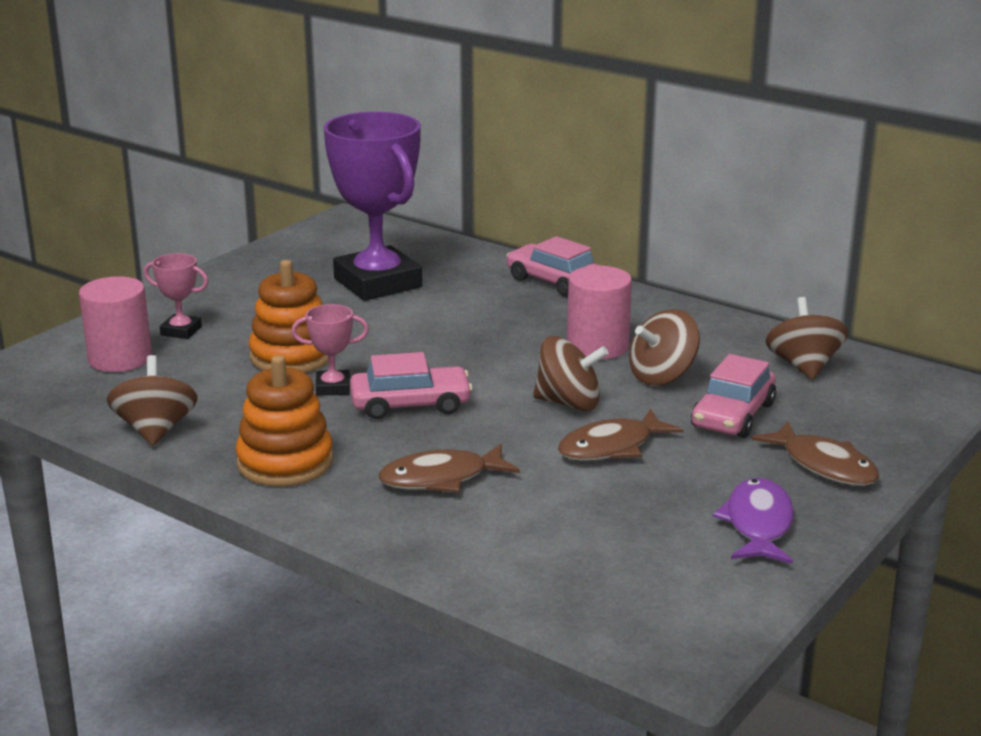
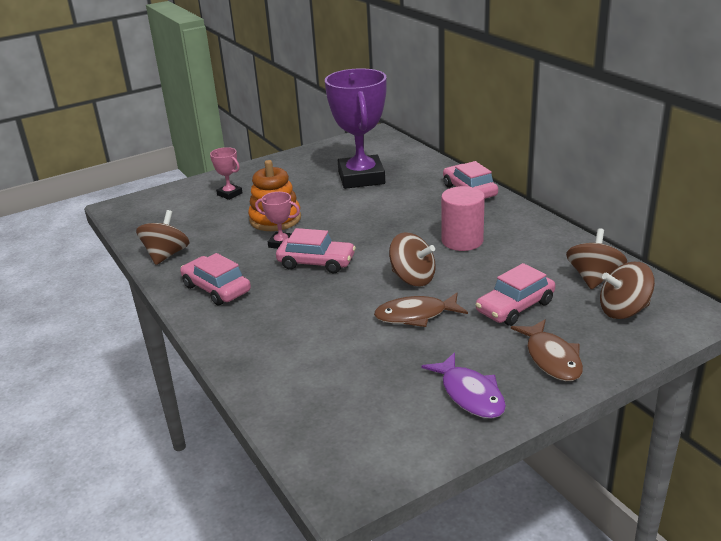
camera: 25 degrees right, 5 degrees up
(120, 359) = (185, 207): pink cylinder -> none
(285, 462) = (216, 289): orange stacking toy -> pink car
(441, 478) = (294, 317): brown fish -> none
(662, 376) = (488, 269): brown spinning top -> brown spinning top (623, 310)
(758, 524) = (470, 394): purple fish -> purple fish turned 120 degrees clockwise

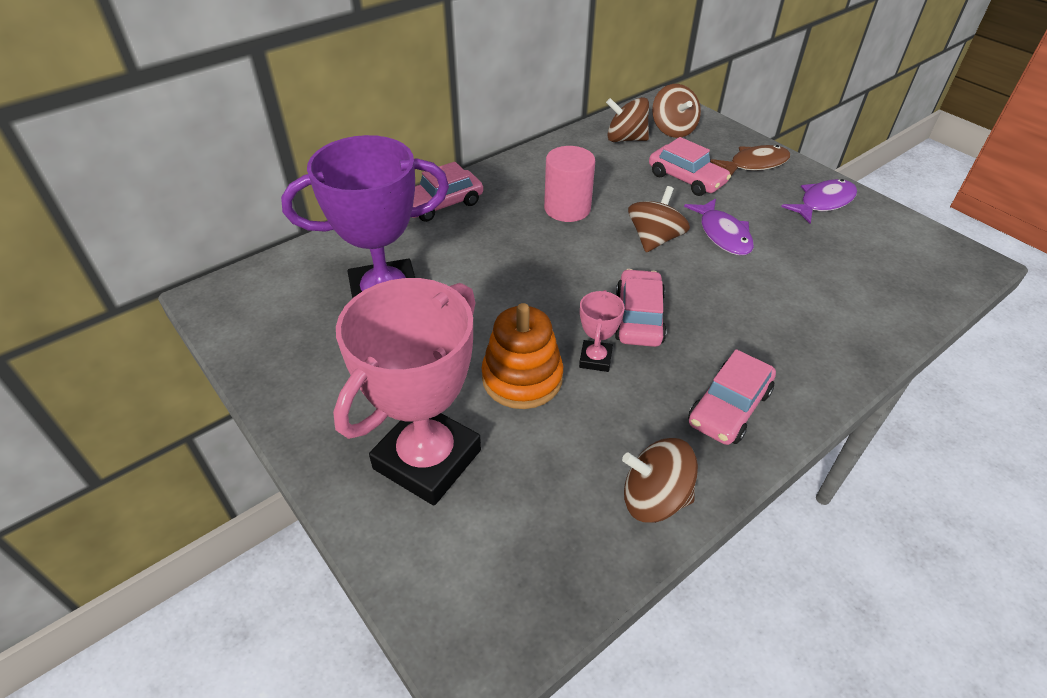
camera: 100 degrees left, 15 degrees up
(229, 194) = (427, 459): pink trophy -> pink trophy, size x2.31
(415, 315) = (723, 234): brown fish -> purple fish

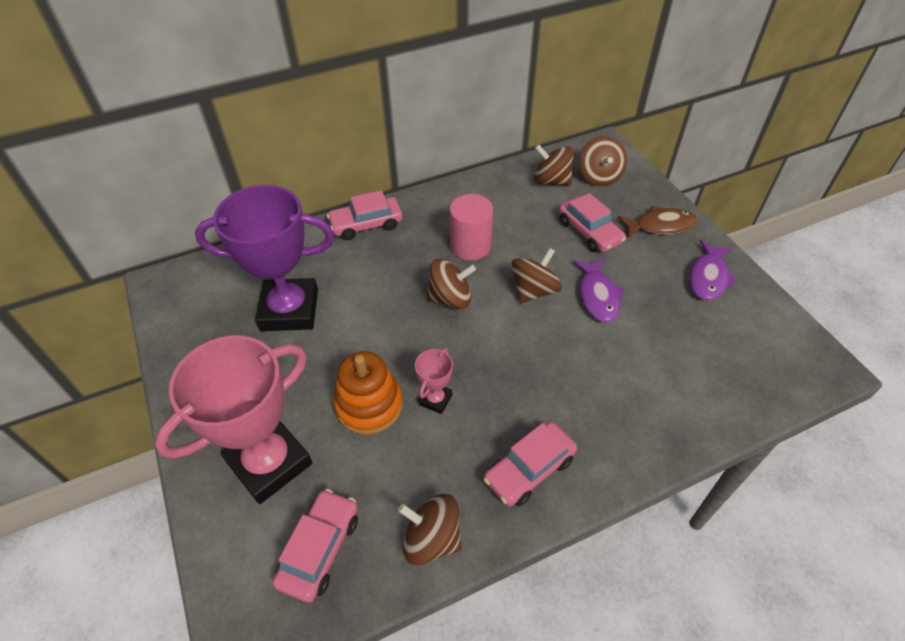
camera: 15 degrees right, 5 degrees up
(567, 260) = (450, 298): none -> brown spinning top
(638, 317) = (488, 366): pink car -> pink car (319, 549)
(823, 202) = (708, 277): purple fish -> purple fish turned 135 degrees clockwise

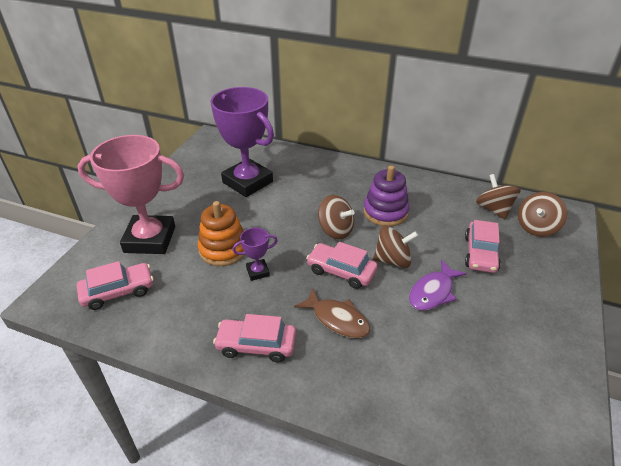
camera: 45 degrees right, 10 degrees down
(366, 224) = (340, 167): pink car -> pink car (341, 271)
(431, 539) = (165, 332): brown spinning top -> none
(435, 399) = (257, 272): pink trophy -> purple trophy
(470, 246) = (385, 212): pink cylinder -> purple stacking toy
(660, 225) = (546, 284): brown fish -> brown fish (337, 319)
(708, 277) = (542, 341): purple fish -> none

